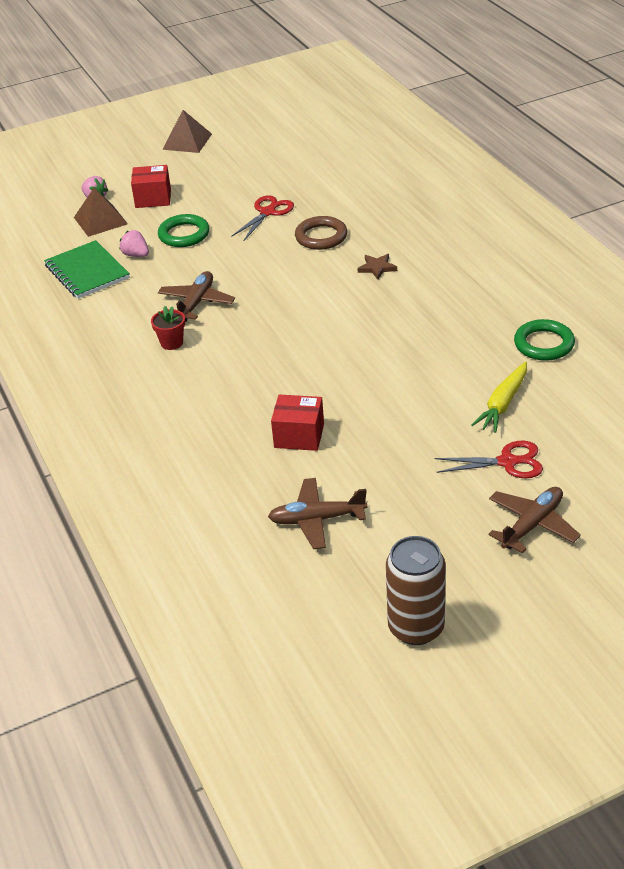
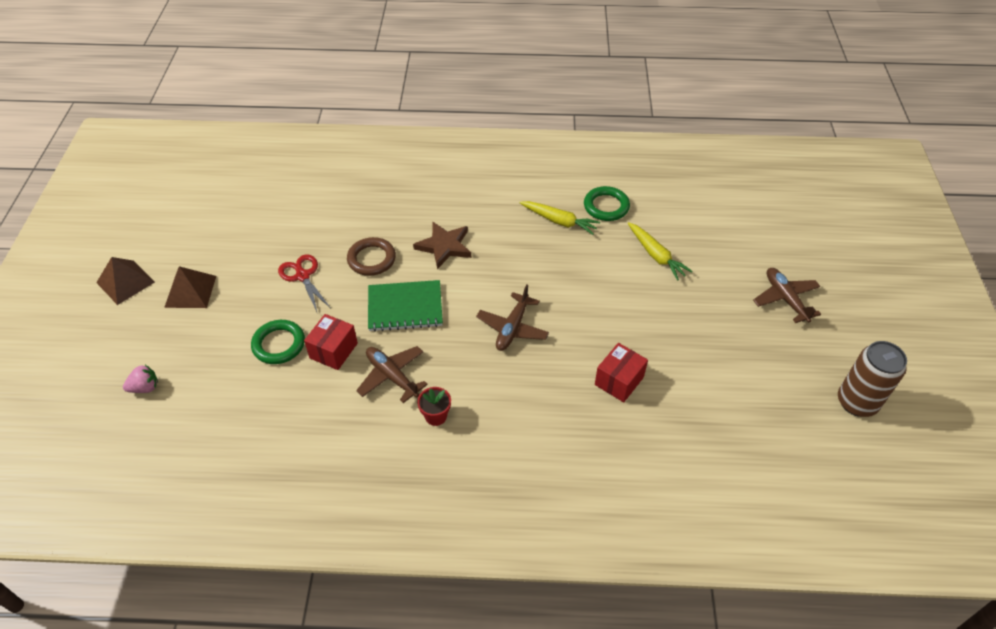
camera: 65 degrees left, 10 degrees up
(87, 272) = (268, 440): green notebook -> green notebook (405, 307)
(100, 220) = (189, 398): brown pyramid -> brown pyramid (190, 291)
(136, 255) = (277, 391): pink strawberry -> none
(153, 198) = (195, 344): red box -> red box (333, 350)
(317, 519) = (721, 410): brown plane -> brown plane (512, 328)
(377, 268) = (444, 246): brown star -> brown star, size x1.70
(485, 321) = (559, 221): none -> yellow carrot
(507, 462) = (717, 281): red scissors -> none

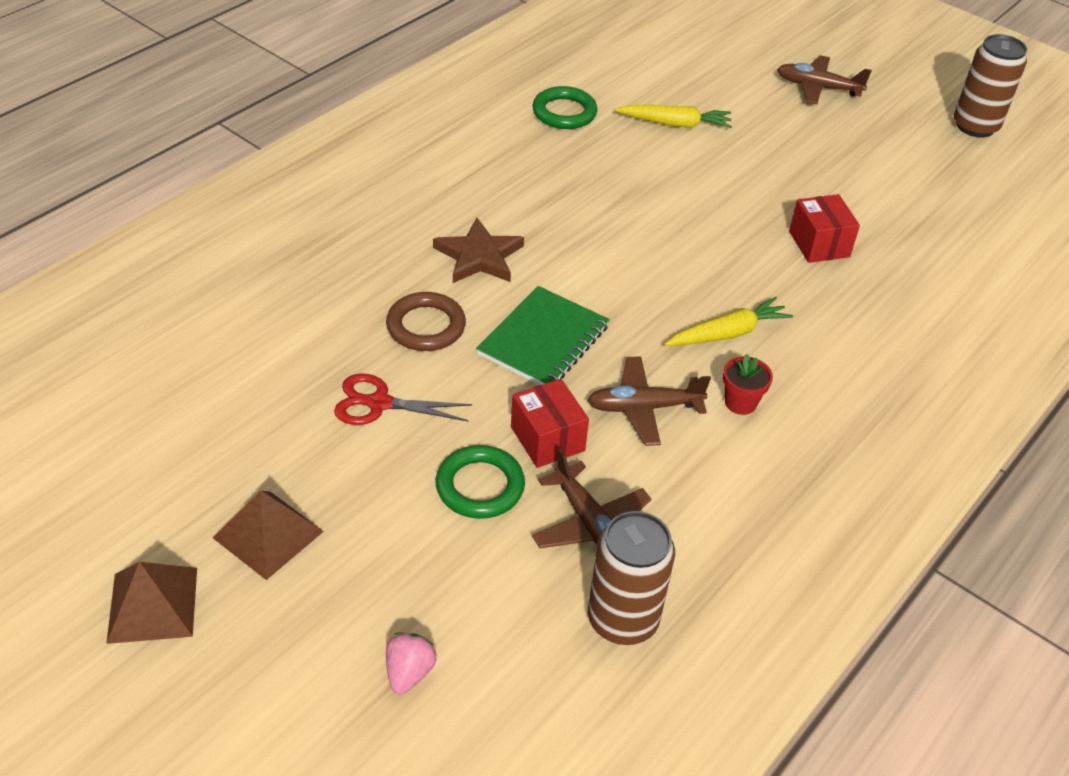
camera: 55 degrees left, 5 degrees down
(233, 450) = (622, 620): none -> brown can
(512, 328) = (669, 275): brown plane -> brown plane (589, 524)
(559, 221) = (546, 154): yellow carrot -> yellow carrot (728, 333)

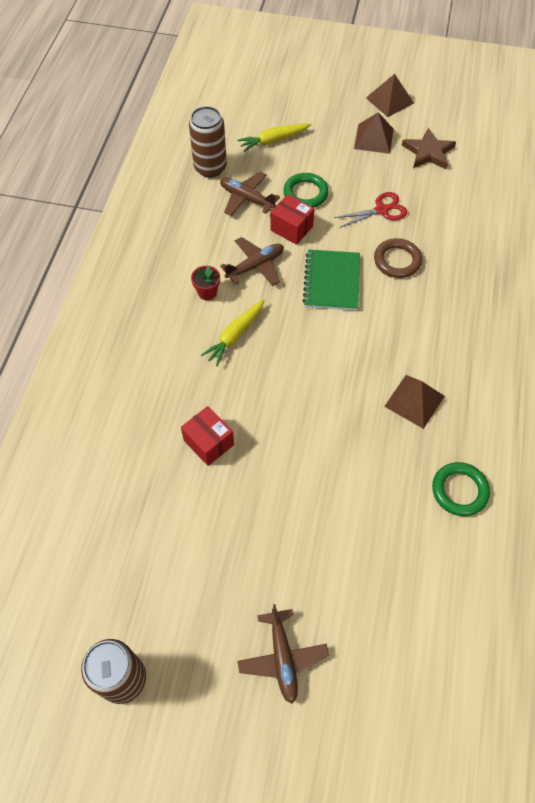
camera: 155 degrees right, 15 degrees up
(409, 672) = (279, 118): pink strawberry -> none
(479, 256) = (408, 321): brown star -> brown star (428, 152)
(546, 187) = (414, 401): none -> brown pyramid
(675, 124) = (372, 525): yellow carrot -> yellow carrot (273, 140)
(818, 88) = (282, 658): brown plane -> brown plane turned 90 degrees clockwise

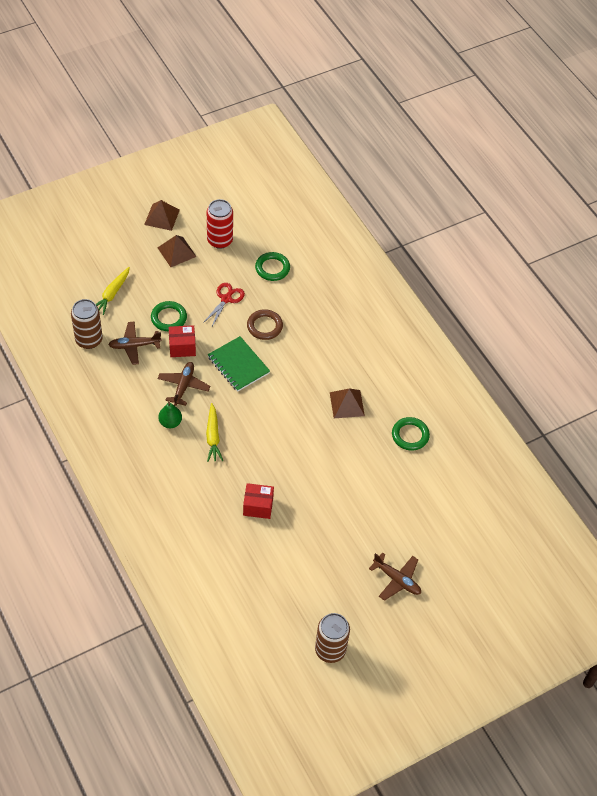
camera: 45 degrees left, 5 degrees down
(207, 292) = (170, 422): red flower pot -> green pear
(428, 152) = (220, 240): brown star -> red can
(460, 209) = (272, 268): none -> green ring

